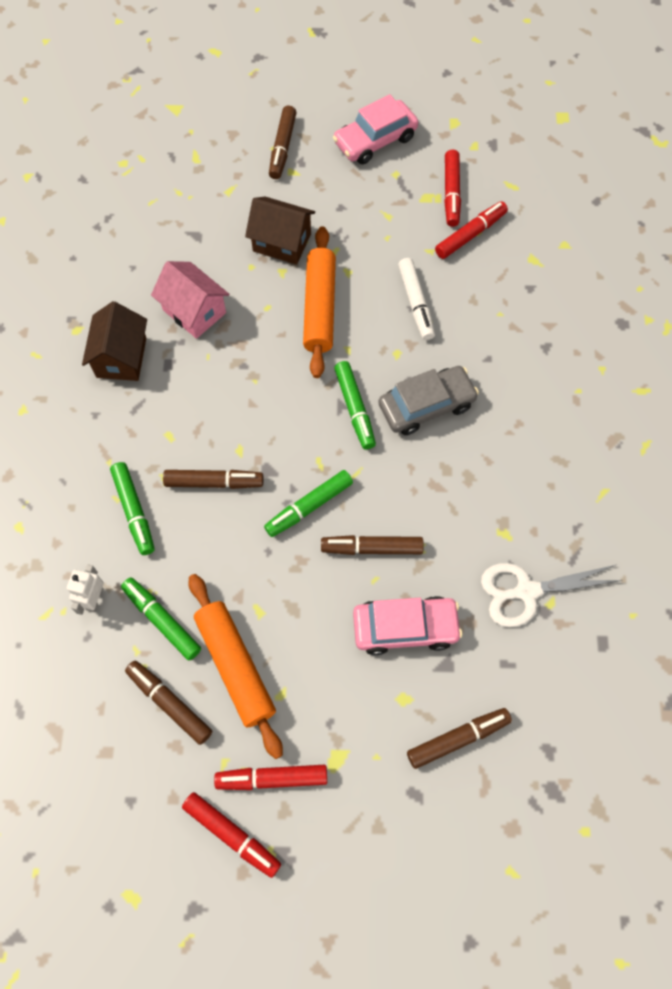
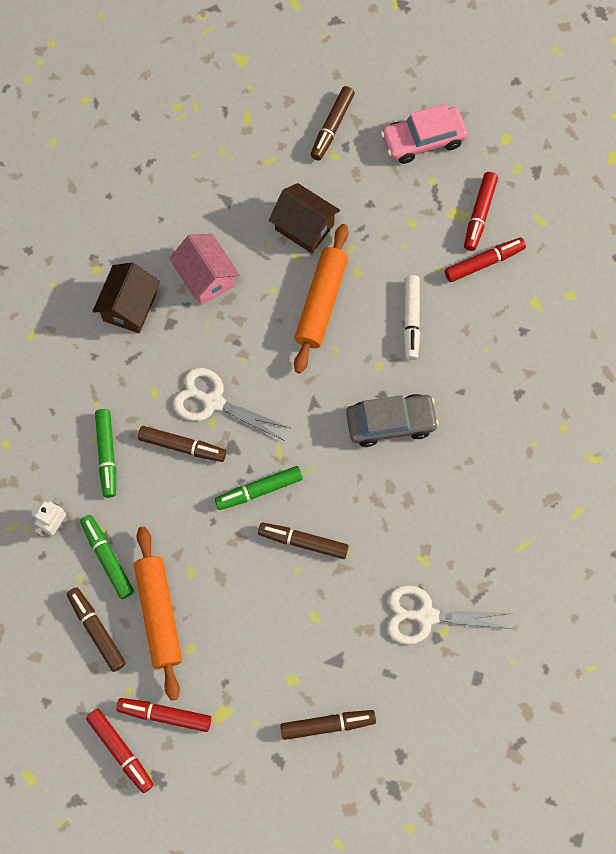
camera: 15 degrees right, 5 degrees up
(235, 429) = (213, 402): none -> white scissors
(354, 409) = (325, 409): green marker -> none
(405, 627) = (311, 619): pink car -> none

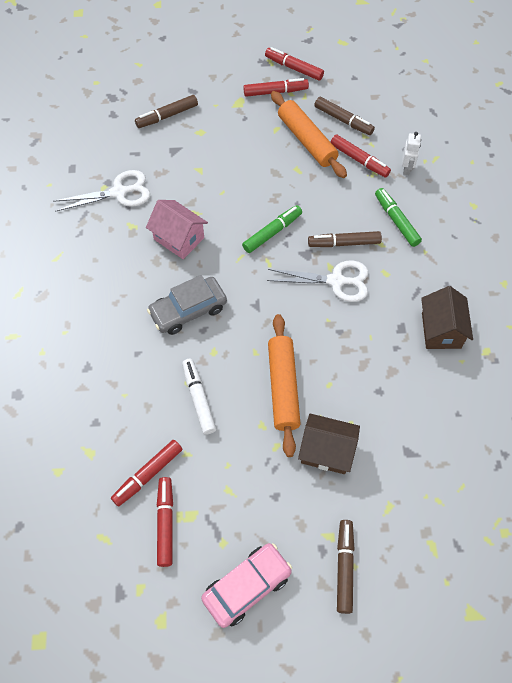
camera: 160 degrees right, 10 degrees down
(107, 558) = (359, 160): green marker -> red marker
(206, 277) = (391, 375): pink house -> pink house (179, 238)
(303, 542) = (225, 210): brown marker -> none

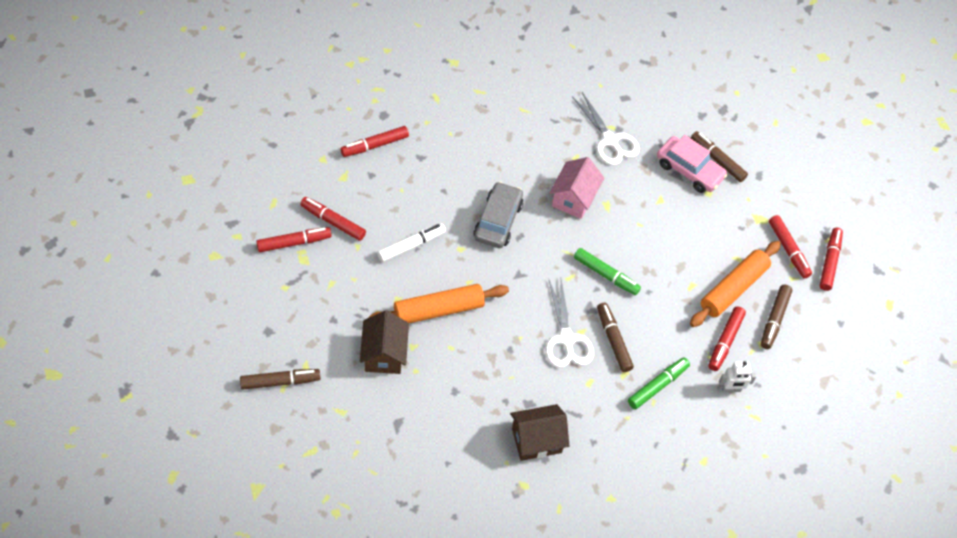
camera: 70 degrees right, 5 degrees down
(56, 411) = (374, 145): none -> red marker
(188, 310) = (497, 221): grey car -> grey car turned 60 degrees clockwise
(247, 586) = (251, 311): pink car -> pink car (689, 170)

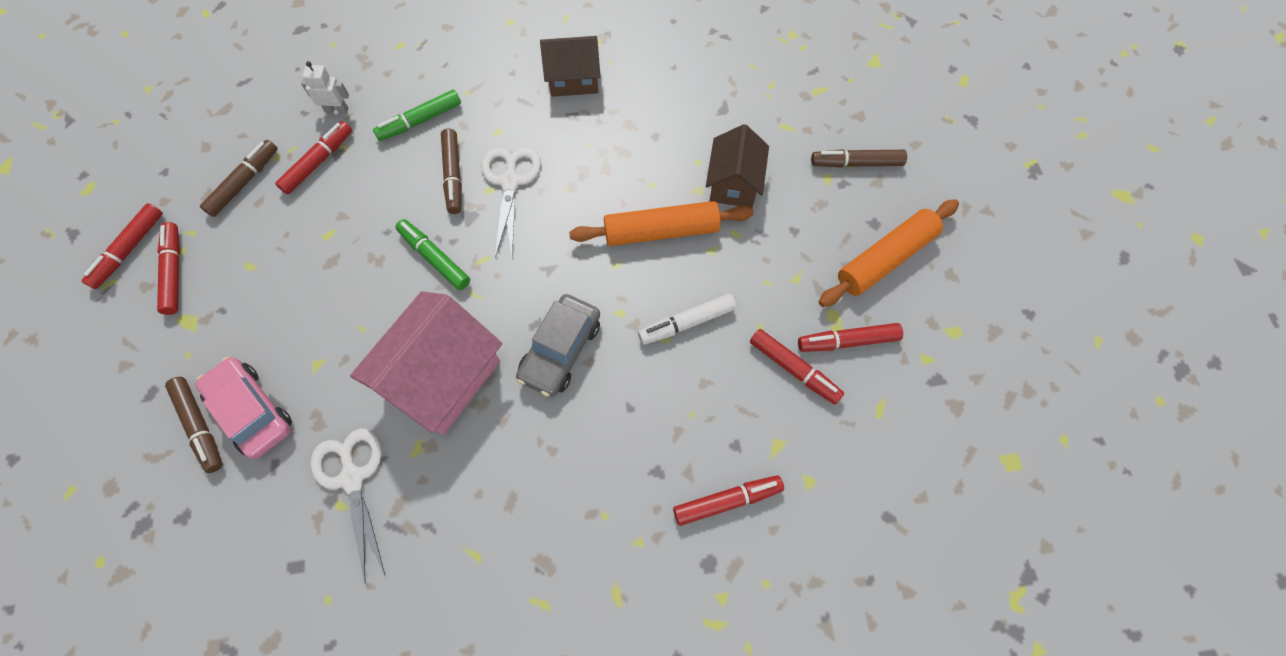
camera: 165 degrees left, 10 degrees up
(573, 198) = (442, 377): pink house -> pink house, size x1.61
(733, 289) = (276, 225): orange rolling pin -> orange rolling pin (885, 259)

